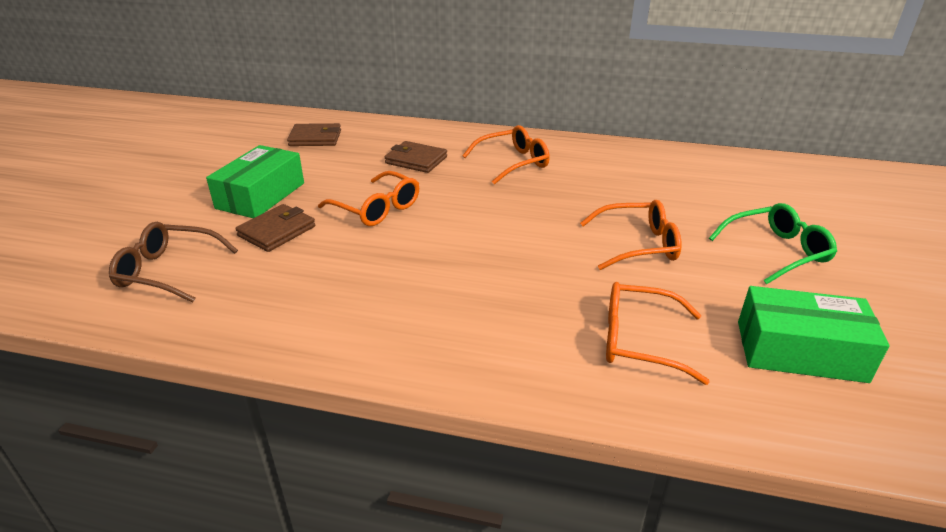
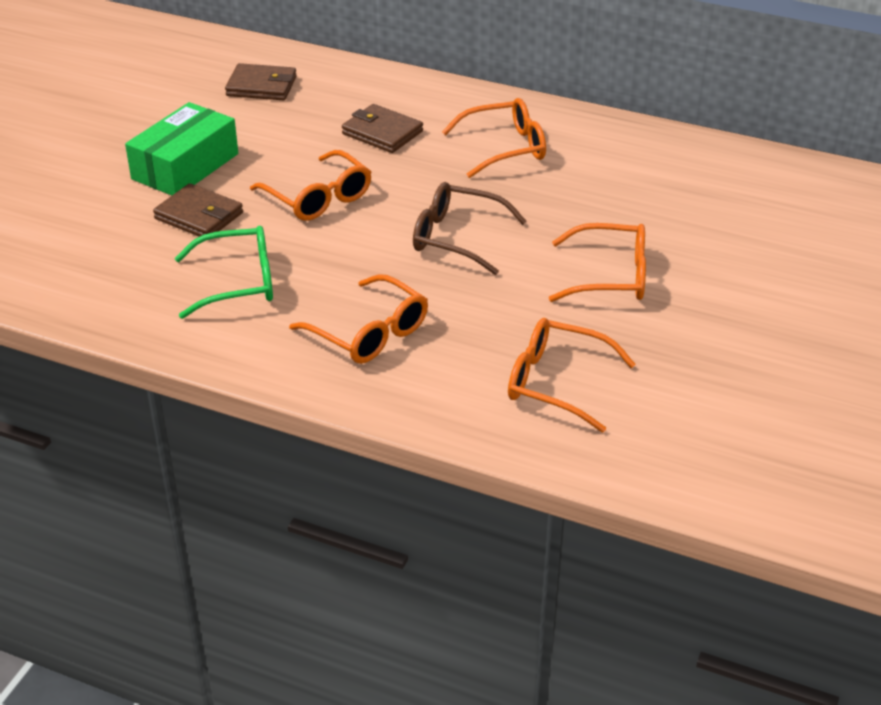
camera: 10 degrees right, 5 degrees up
(168, 271) = (79, 252): brown glasses -> brown glasses (457, 238)
(277, 231) = (199, 216): brown wallet -> brown wallet turned 75 degrees clockwise
(451, 314) = (369, 333): none -> orange glasses
(776, 251) = (772, 302): green glasses -> green glasses (238, 283)
(800, 351) = (723, 413): green box -> none

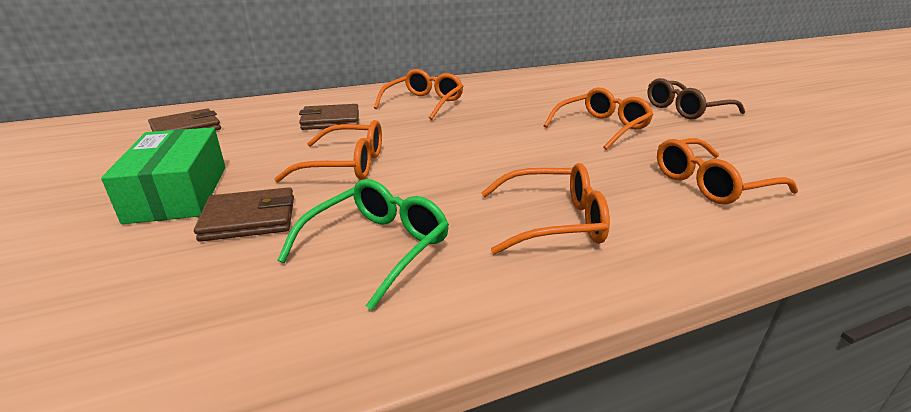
camera: 45 degrees left, 10 degrees down
(457, 238) = (486, 146): brown glasses -> brown glasses (685, 110)

